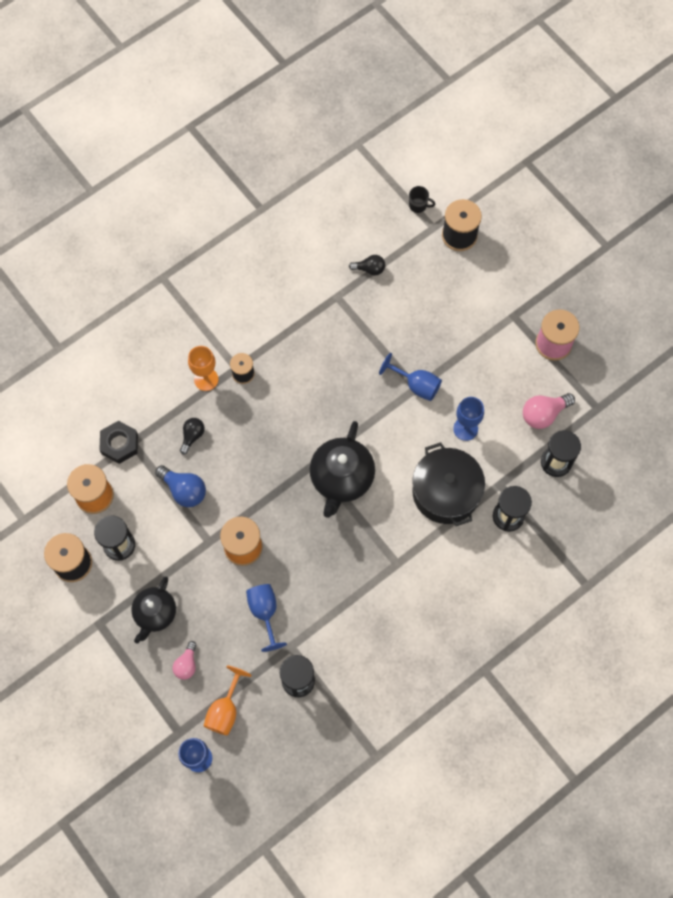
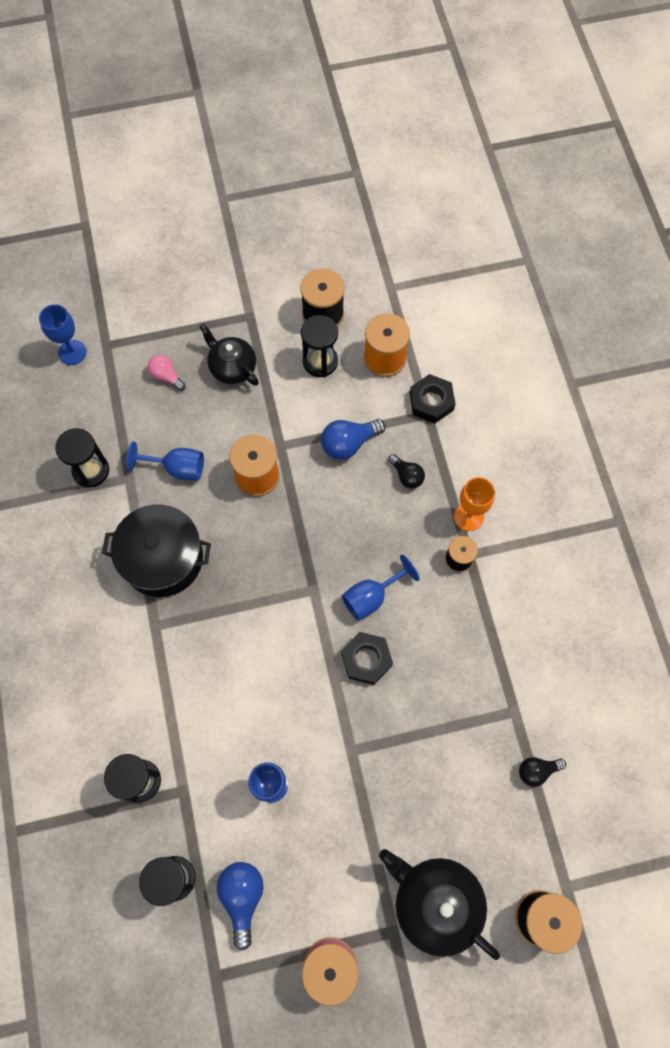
camera: 115 degrees right, 0 degrees up
(225, 710) = (102, 392): orange goblet -> none
(341, 478) = (281, 611): black teapot -> black teapot (435, 902)
(348, 405) = (366, 659): none -> black nut
(369, 269) = (537, 771): black light bulb -> black light bulb turned 45 degrees clockwise
(416, 385) = (354, 753): blue goblet -> blue goblet (371, 597)
(418, 205) = (607, 883): black mug -> none
(446, 492) = (206, 721): black pot -> black pot (162, 558)
(543, 414) = (242, 897): pink light bulb -> blue light bulb

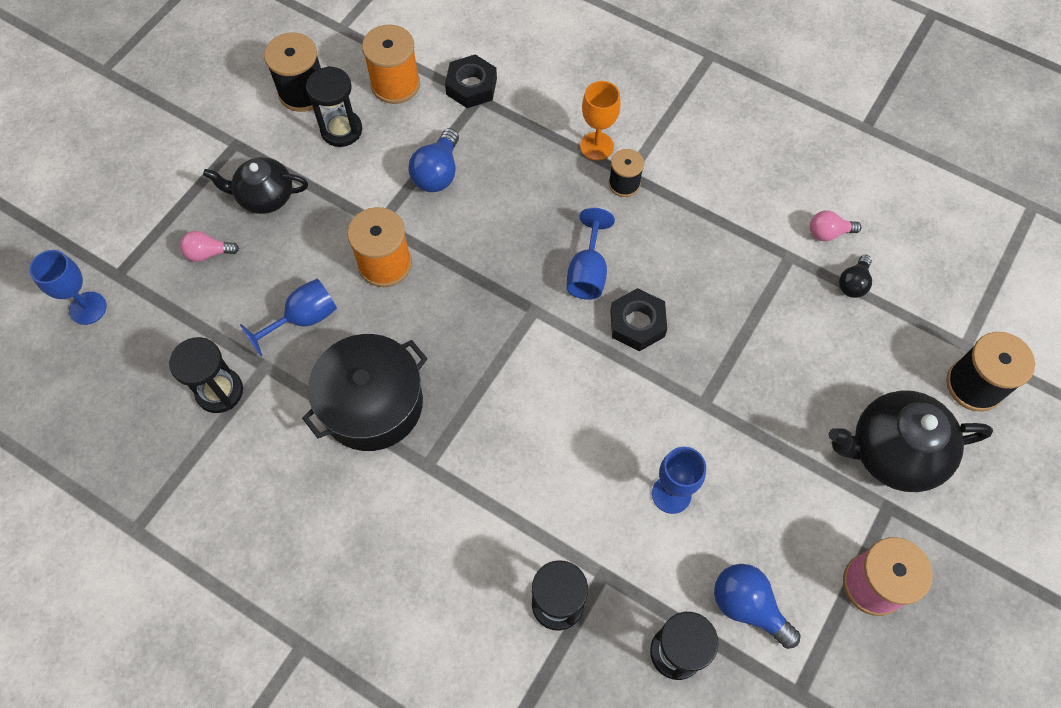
camera: 45 degrees left, 5 degrees down
(407, 476) = (513, 157): black light bulb -> none
(559, 721) = (828, 233): none -> pink light bulb

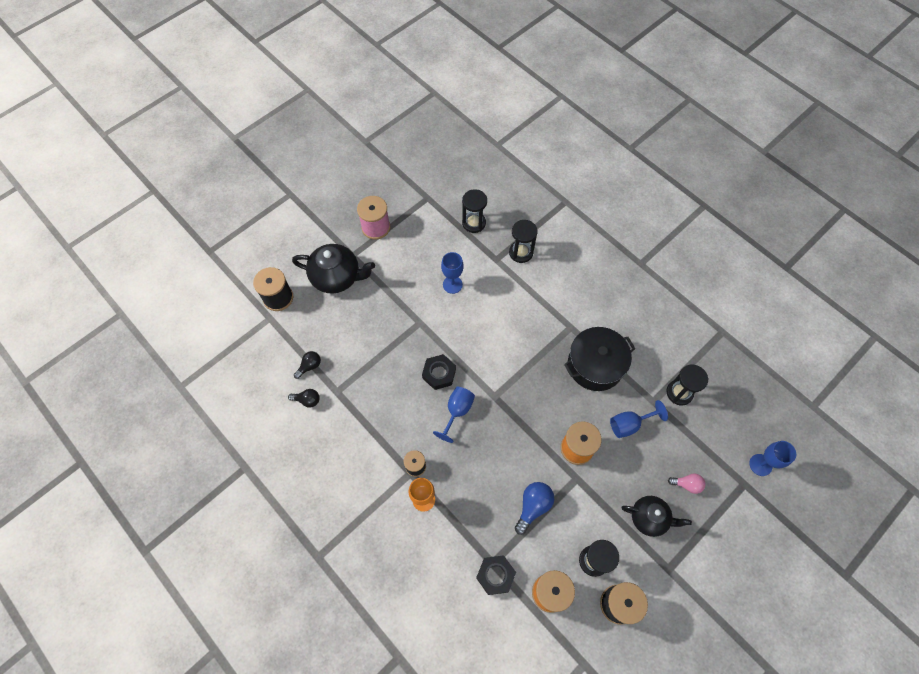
camera: 165 degrees left, 0 degrees up
(748, 606) = (435, 232): blue light bulb -> none
(828, 233) = (307, 400): pink light bulb -> black light bulb

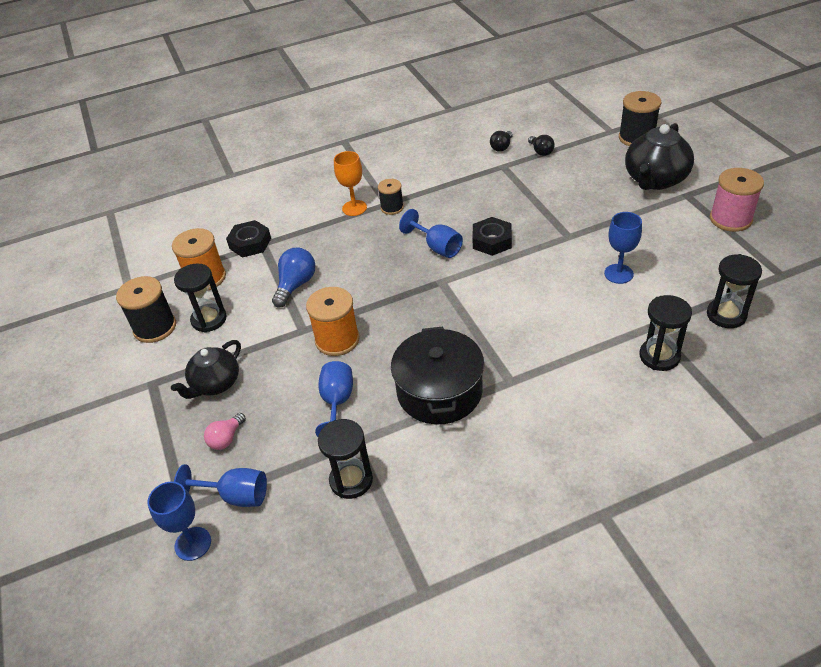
camera: 115 degrees right, 20 degrees down
(533, 506) = (296, 285): blue light bulb -> blue light bulb turned 120 degrees counterclockwise
(721, 456) = (236, 496): none -> blue goblet

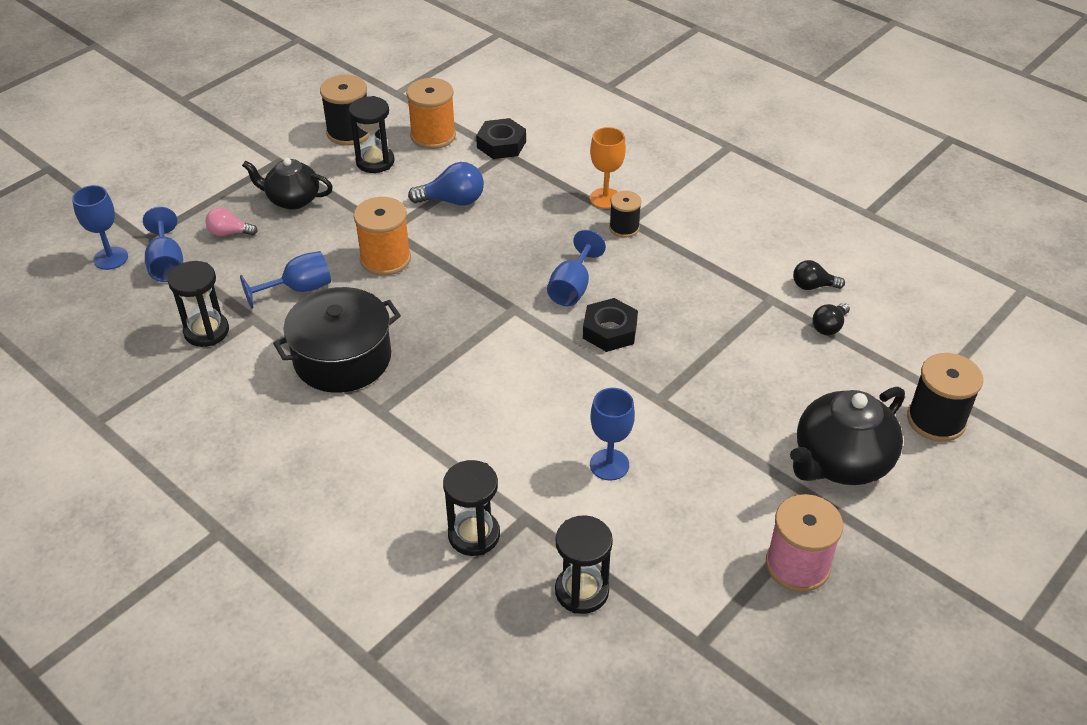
camera: 60 degrees right, 0 degrees up
(655, 180) = (840, 462): black teapot -> black teapot turned 45 degrees counterclockwise

